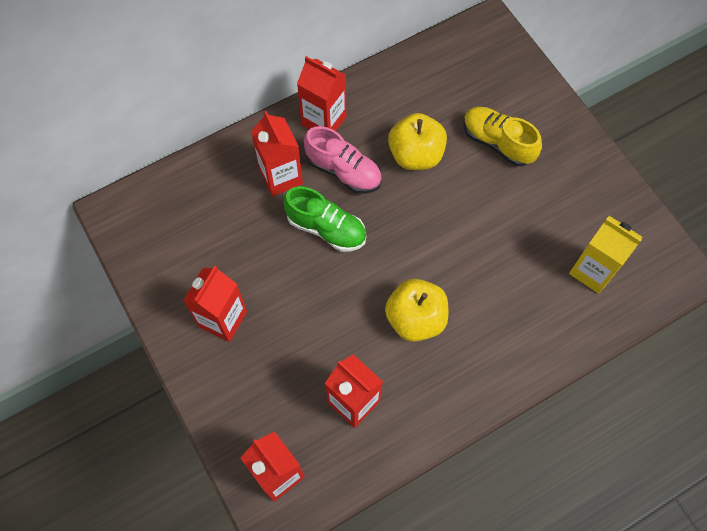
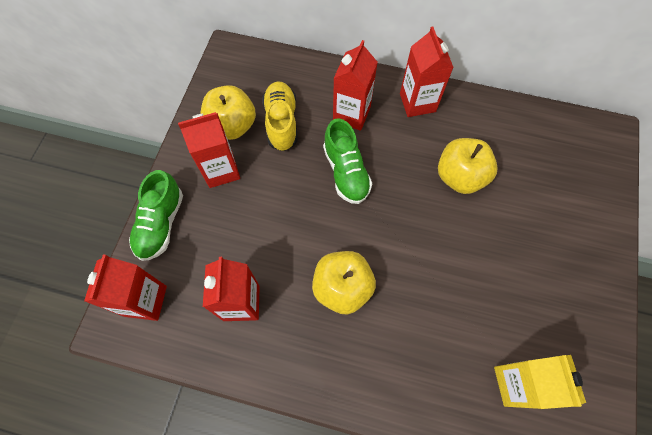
camera: 45 degrees right, 0 degrees up
(190, 274) = (232, 126): none -> yellow apple
(221, 407) = (161, 224): none -> green shoe
(344, 171) = (397, 145): pink shoe -> none
(497, 142) = (533, 220): yellow shoe -> yellow shoe (281, 122)

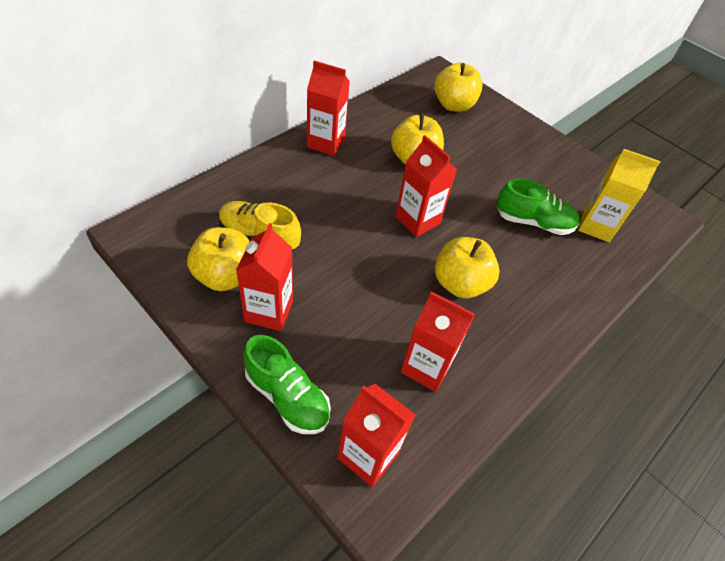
camera: 65 degrees left, 15 degrees down
(346, 172) = (352, 221): green shoe -> green shoe (533, 222)
(351, 114) = (298, 186): red carton -> red carton (417, 220)
(570, 169) = (453, 105): none -> yellow apple

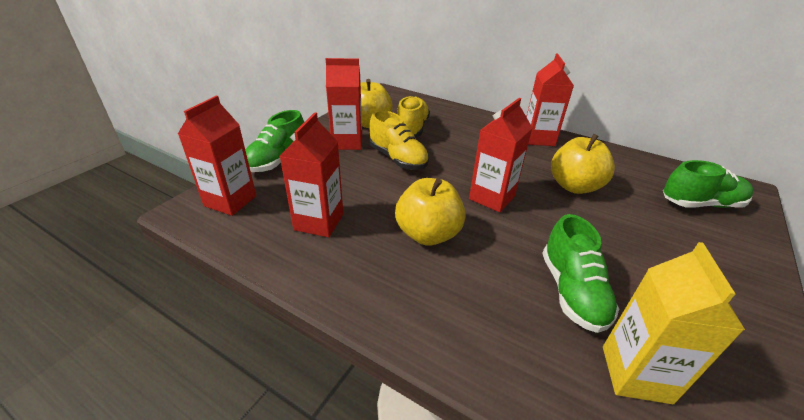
camera: 80 degrees right, 15 degrees down
(327, 270) = (398, 159): none -> yellow shoe
(453, 105) = (700, 204): yellow apple -> green shoe

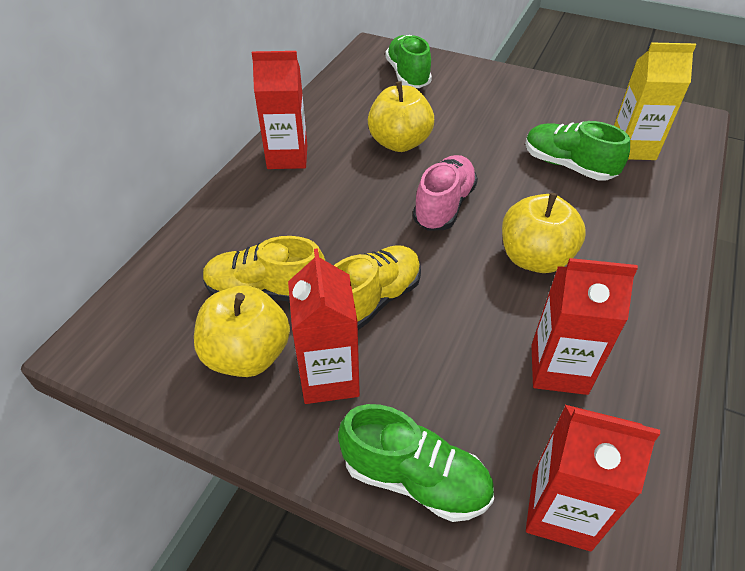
camera: 95 degrees left, 10 degrees up
(492, 198) = (444, 206): red carton -> pink shoe
(572, 291) = (568, 166): green shoe -> green shoe turned 135 degrees counterclockwise

